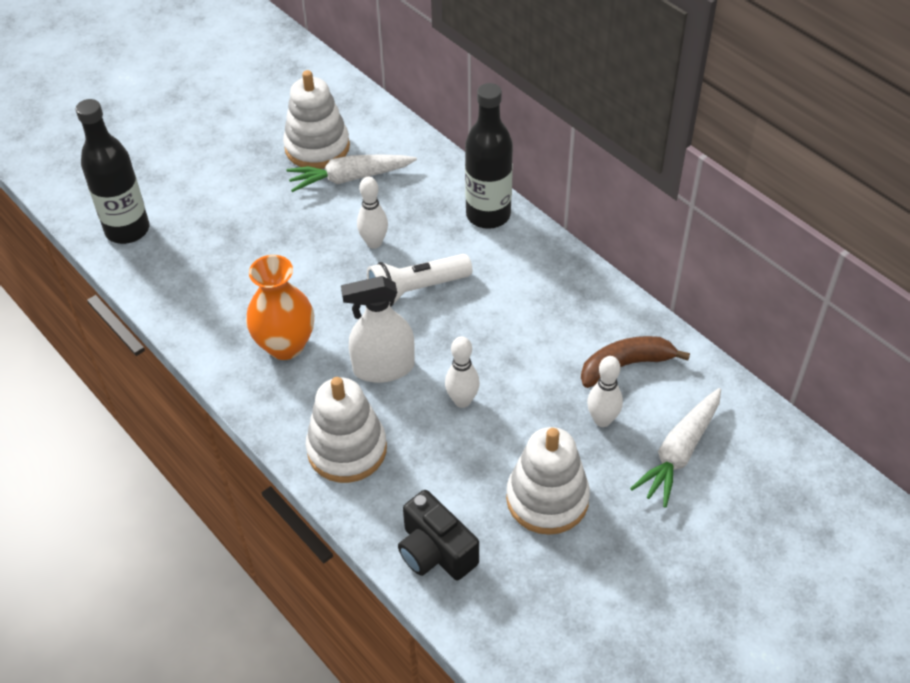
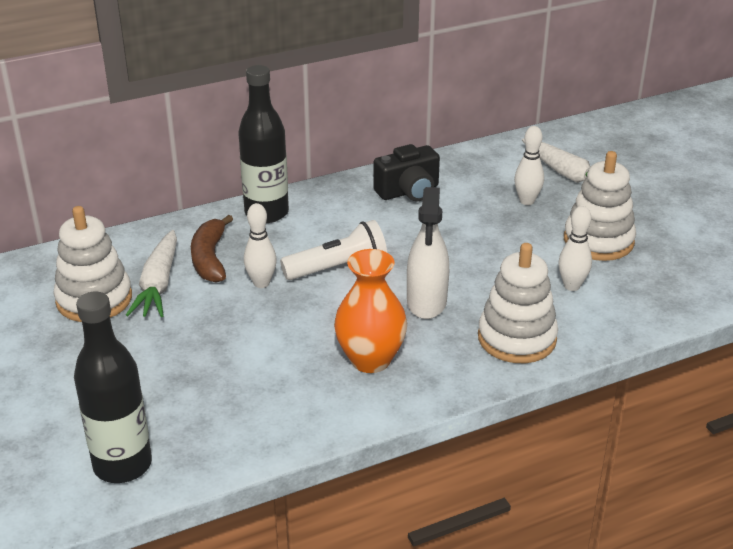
camera: 75 degrees left, 15 degrees down
(416, 290) = (338, 268): white flashlight -> white flashlight turned 105 degrees counterclockwise
(435, 551) = (640, 305): black camera -> black camera (408, 192)
(462, 401) = (482, 264): white bowling pin -> white bowling pin (571, 286)
(625, 365) = (475, 180): brown banana -> brown banana (210, 258)

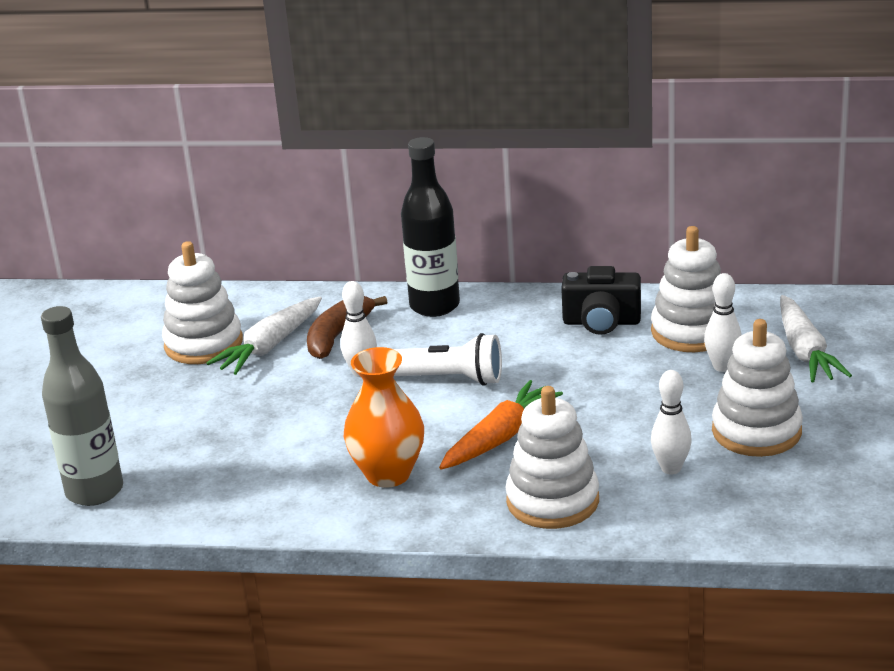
camera: 35 degrees right, 5 degrees down
(122, 465) = (95, 491): black bottle -> grey bottle
(426, 302) = (500, 437): white spray bottle -> orange carrot
(479, 181) = (691, 331): none -> white stacking toy

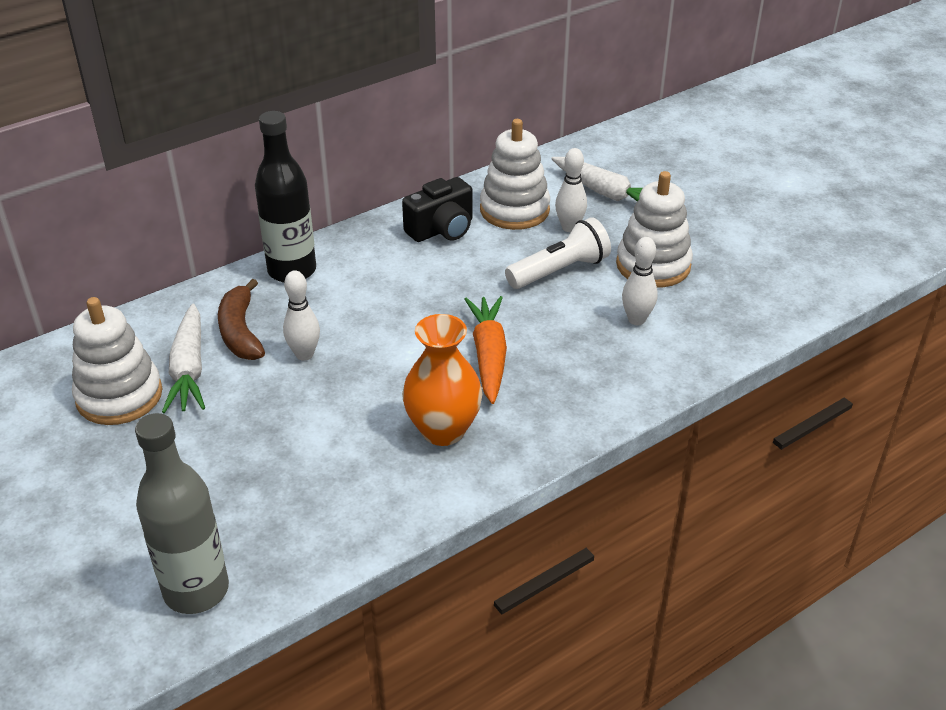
camera: 45 degrees left, 10 degrees up
(448, 379) = (385, 327): white flashlight -> white flashlight (559, 271)
(552, 501) = (592, 386): white stacking toy -> none

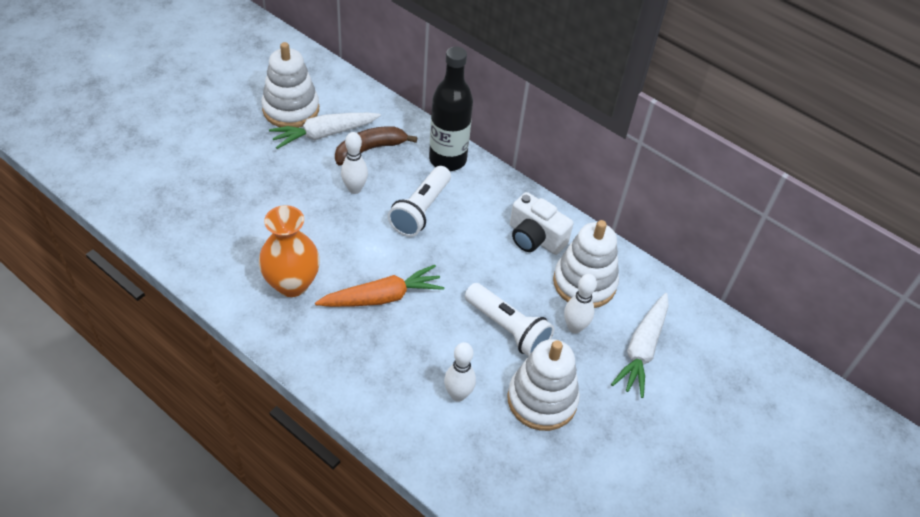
camera: 70 degrees right, 10 degrees up
(196, 590) = (131, 190): grey bottle -> none
(365, 305) = (421, 210): none -> white flashlight
(442, 229) = (535, 238): black camera -> white camera

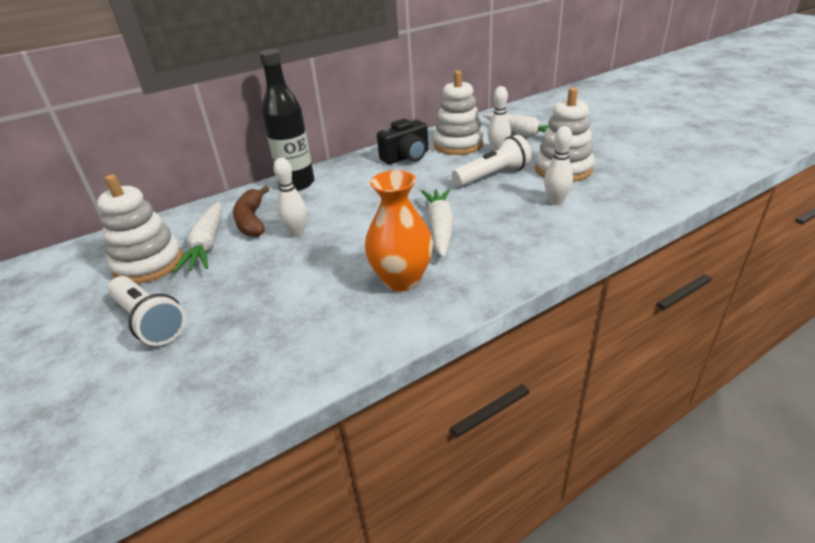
camera: 65 degrees left, 15 degrees down
(382, 297) = (440, 228): orange carrot -> white carrot
(421, 210) = (347, 201): white flashlight -> white flashlight (149, 321)
(535, 238) = (406, 157): white camera -> black camera

